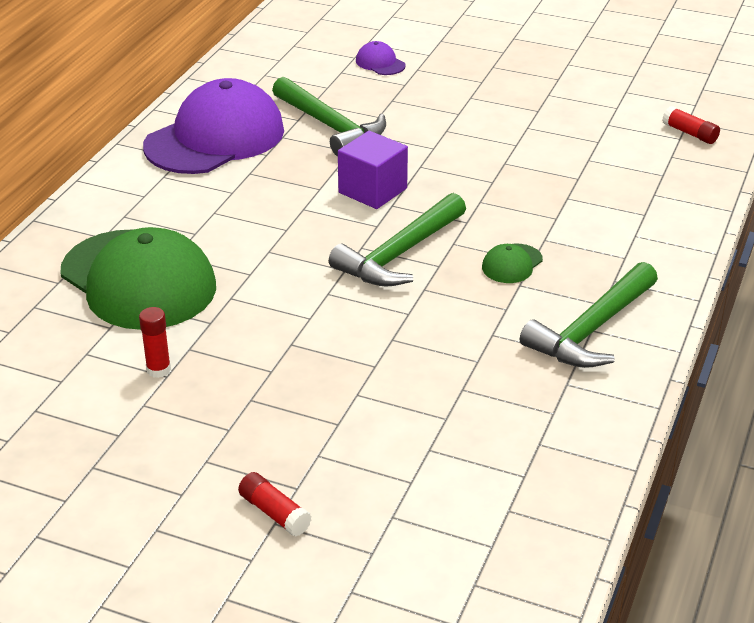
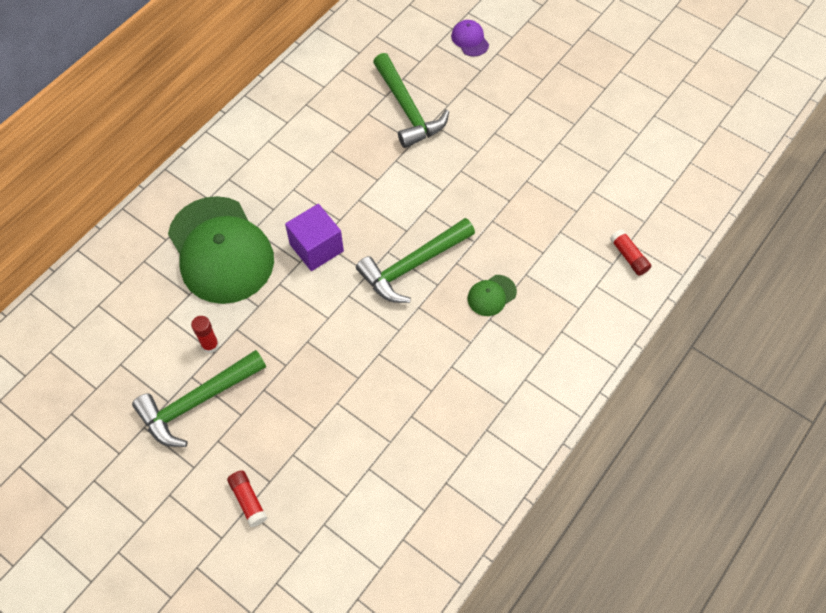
camera: 15 degrees right, 25 degrees up
(215, 138) = (317, 104): purple cap -> none
(372, 190) = (416, 190): purple cube -> purple cube (316, 248)
(591, 330) = (524, 379): green hammer -> green hammer (197, 402)
(689, 133) = (685, 177): red glue stick -> red glue stick (628, 256)

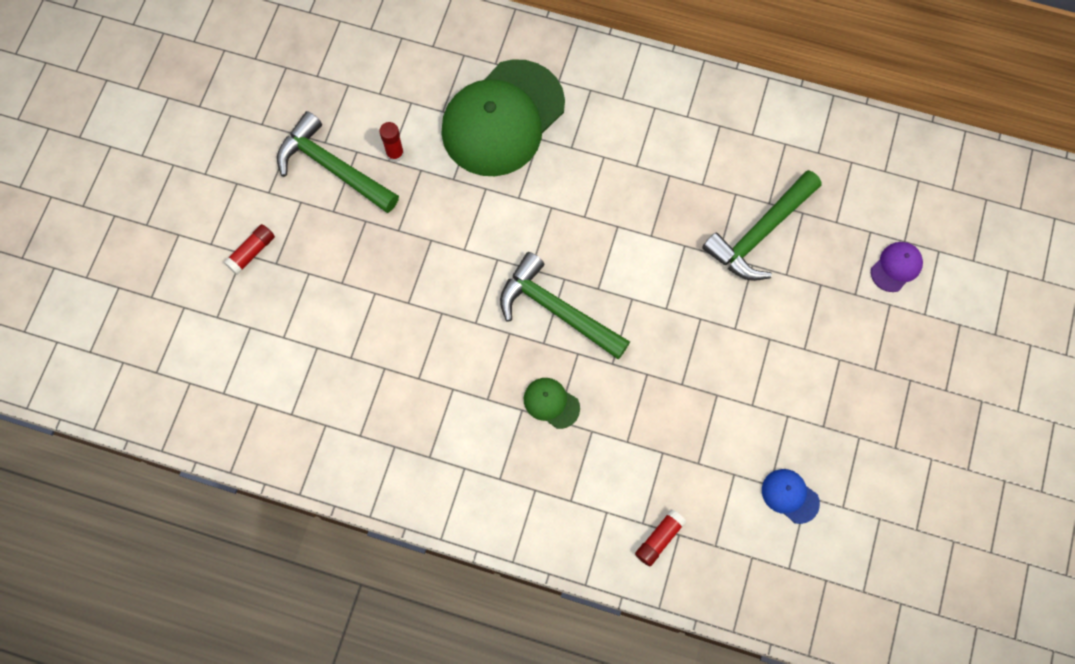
camera: 70 degrees right, 10 degrees up
(316, 248) = (541, 207): purple cube -> none
(621, 162) = (790, 496): none -> blue cap

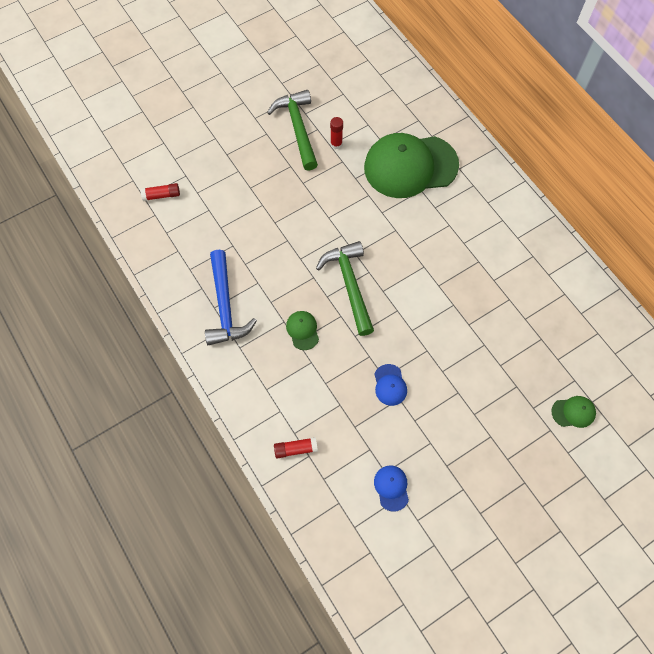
camera: 40 degrees right, 5 degrees down
(251, 252) = (220, 140): red glue stick -> red glue stick (161, 195)
(441, 445) = (225, 306): none -> blue hammer
(695, 388) = (390, 385): none -> blue cap
(760, 234) = (504, 331): green hammer -> none
(896, 267) = (573, 412): purple cap -> green cap

